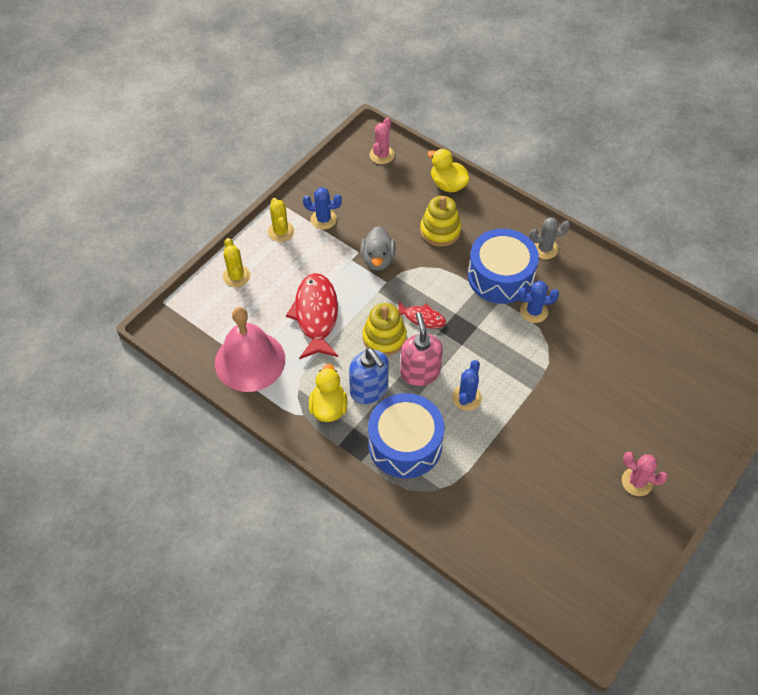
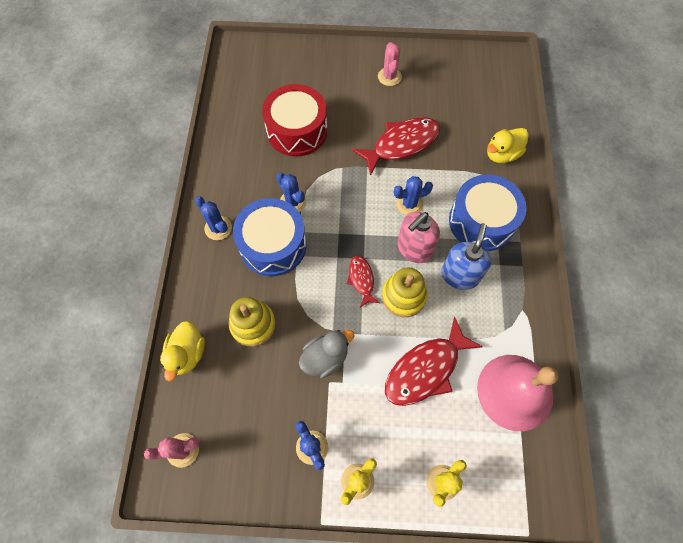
camera: 125 degrees left, 10 degrees up
(328, 407) = (500, 295): yellow duck -> yellow duck (502, 154)
(538, 435) = (401, 144): none -> red fish
(544, 248) = (218, 228): grey cactus -> blue cactus
(615, 357) = (297, 131): none -> red drum

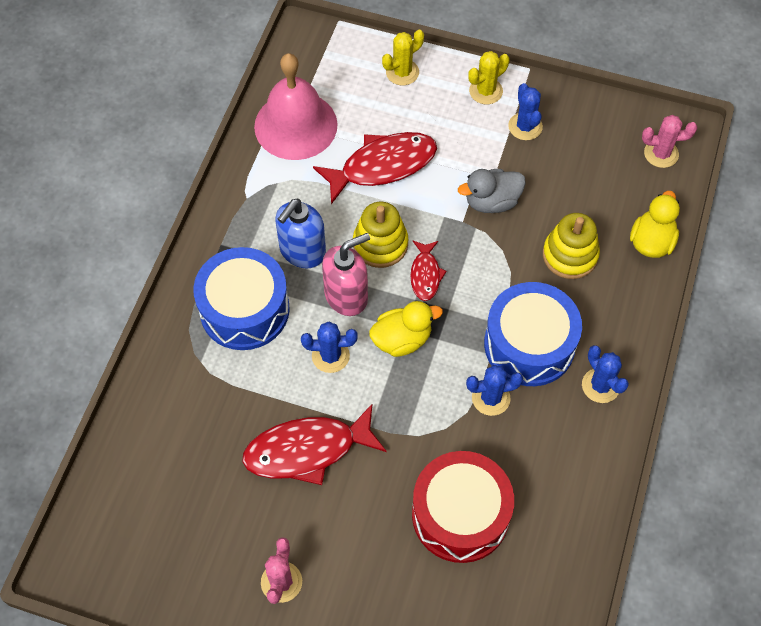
camera: 165 degrees left, 5 degrees down
(293, 202) = (491, 398): blue cactus -> blue cactus turned 75 degrees counterclockwise
(502, 154) = (169, 397): yellow duck -> yellow duck (402, 339)

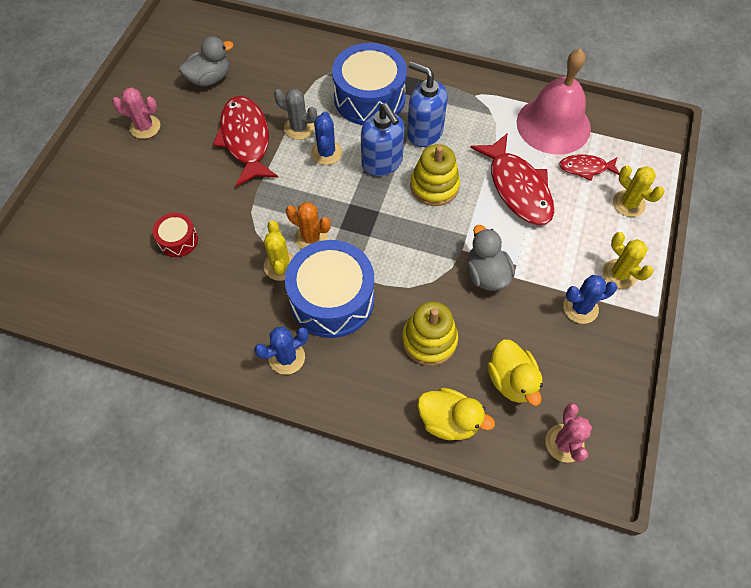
camera: 90 degrees right, 0 degrees up
(197, 506) = (210, 78): none -> grey duck
(290, 388) = (299, 128): none -> grey cactus
(346, 296) = (382, 163): pink soap dispenser -> blue soap dispenser
(402, 339) = (340, 201): yellow duck -> yellow duck (511, 380)
(425, 275) = (404, 219): red fish -> red fish (585, 168)
(452, 368) = (311, 238): none -> orange cactus
(460, 514) = (178, 240): red drum -> red drum, size x0.48
(491, 398) = (280, 266): blue cactus -> yellow cactus

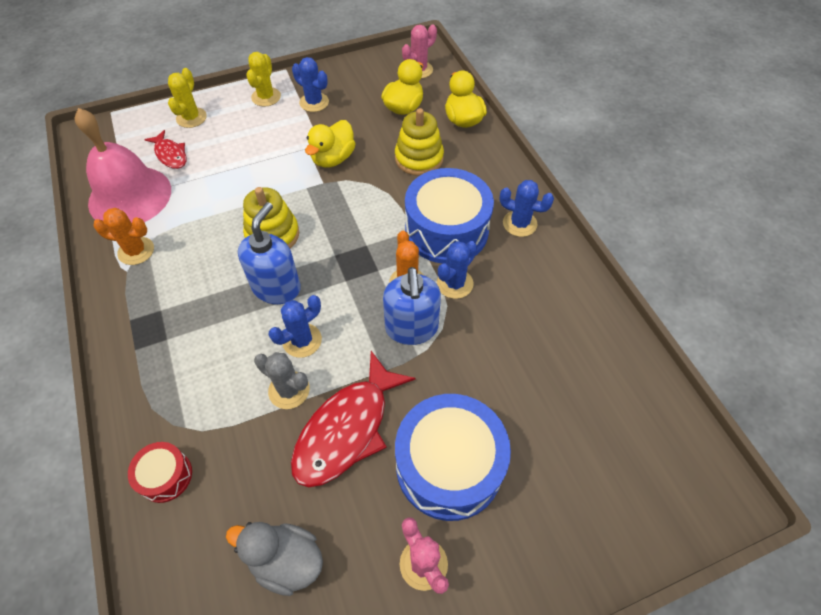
camera: 130 degrees left, 5 degrees down
(178, 240) = (514, 383): red drum -> red drum (165, 476)
(280, 266) = (454, 283): yellow cactus -> blue cactus
(299, 128) = (289, 390): grey cactus -> grey cactus turned 45 degrees counterclockwise
(369, 98) = (194, 356): blue drum -> blue drum (449, 465)
(424, 132) = (210, 279): blue soap dispenser -> blue soap dispenser (411, 328)
(486, 274) = (333, 158): grey duck -> yellow duck
(489, 106) = (136, 251): none -> orange cactus
(517, 188) = (228, 183): red fish -> none

